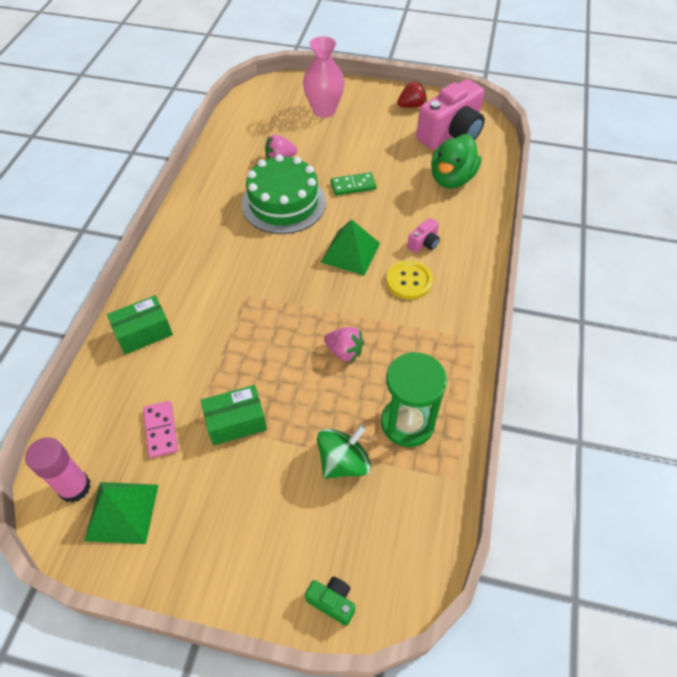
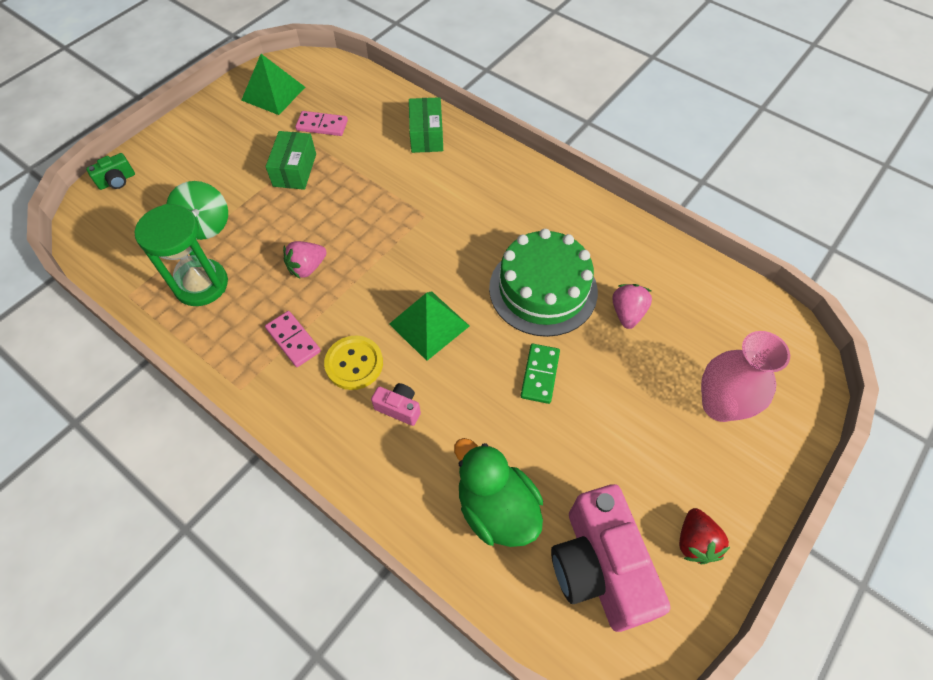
camera: 115 degrees right, 5 degrees up
(74, 487) = (311, 74): pink glue stick -> none
(415, 326) = (293, 340): none -> pink domino
(424, 243) = (399, 408): pink camera -> pink camera turned 135 degrees clockwise

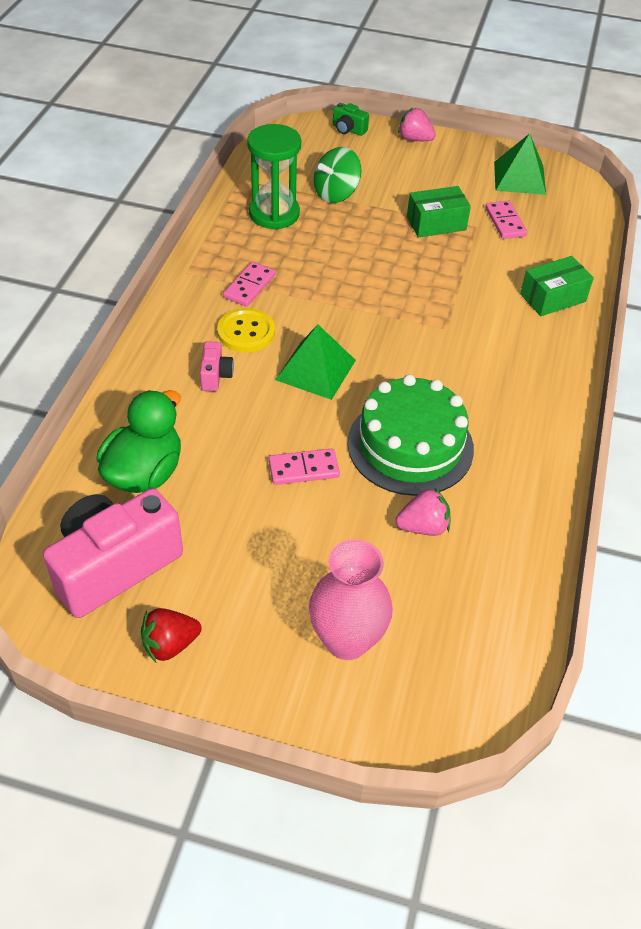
camera: 65 degrees right, 10 degrees down
(307, 267) = (330, 269): pink strawberry -> pink strawberry (414, 139)
(540, 374) = (303, 469): green domino -> pink domino

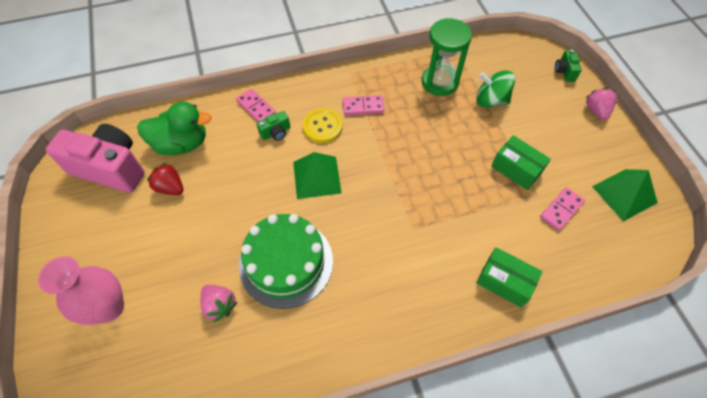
camera: 60 degrees right, 10 degrees up
(170, 644) = (69, 222): red strawberry -> red strawberry (170, 187)
(215, 375) = (276, 133): pink camera -> green camera
(303, 469) = (229, 215): pink domino -> pink domino (256, 107)

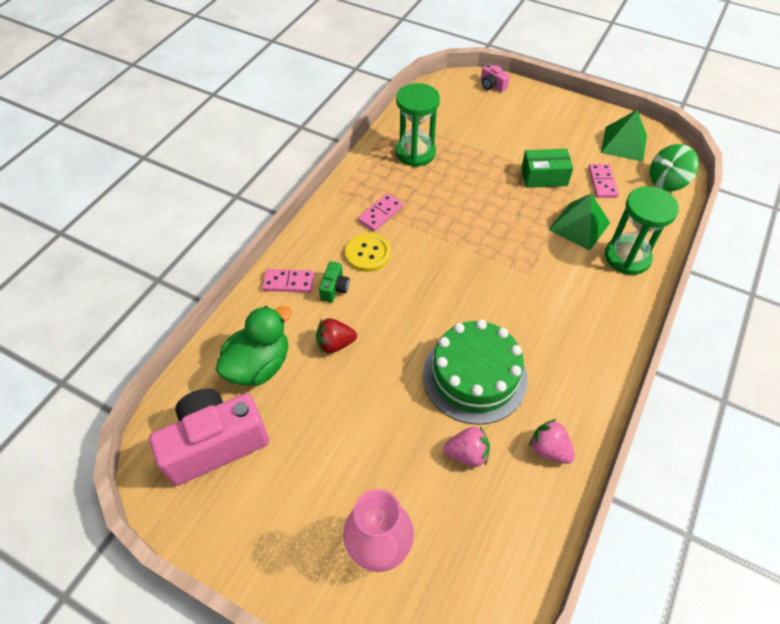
camera: 45 degrees left, 5 degrees down
(170, 187) = (299, 408): red strawberry -> red strawberry (335, 344)
(316, 177) = (414, 295): green pyramid -> green pyramid (579, 226)
(491, 100) = (468, 141): green spinning top -> green spinning top (667, 181)
(504, 282) = (627, 257): green box -> green hourglass
(564, 71) = (492, 86): green camera -> pink camera
(596, 111) = (544, 100): pink strawberry -> pink strawberry (549, 449)

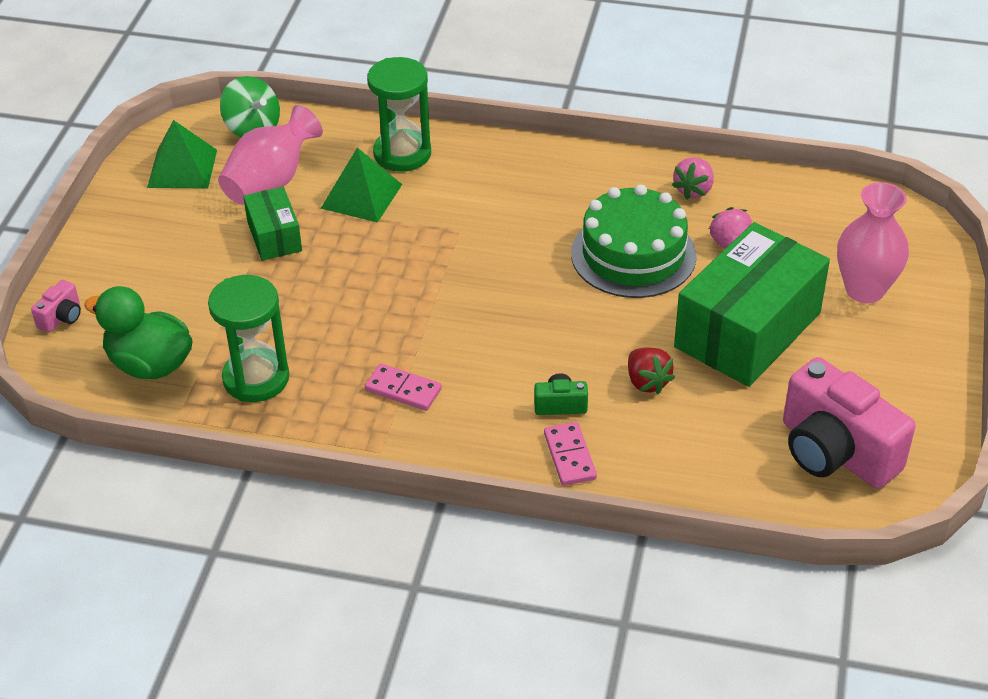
camera: 105 degrees left, 10 degrees down
(259, 365) = (713, 446): green duck -> green duck (150, 364)
(363, 430) = (748, 330): none -> green box
(368, 253) = (485, 386): yellow button -> none
(602, 182) = (271, 182): pink domino -> pink vase

